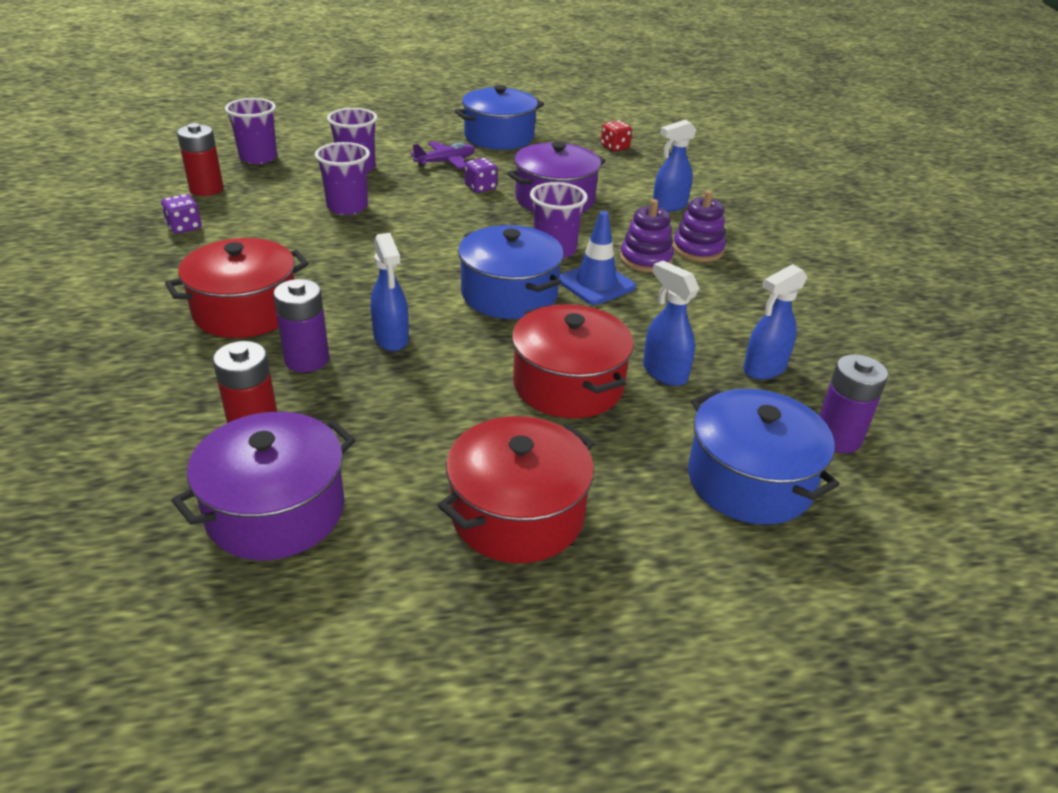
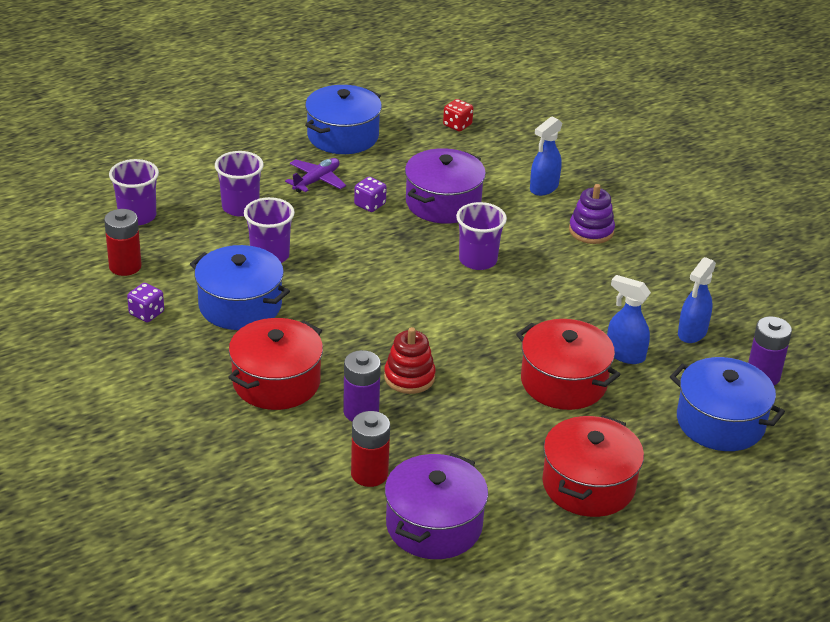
camera: 20 degrees left, 0 degrees up
(391, 338) = (409, 377): blue spray bottle -> red stacking toy
(509, 294) = (470, 313): blue pot -> blue pot (240, 305)
(596, 284) = (531, 286): blue traffic cone -> none
(645, 259) = (555, 252): purple stacking toy -> none

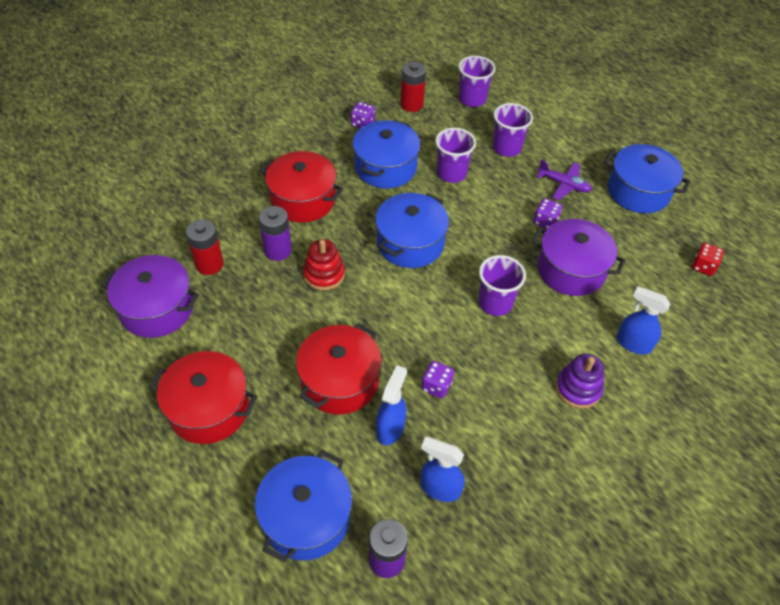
camera: 80 degrees right, 15 degrees up
(376, 305) = (410, 243): none -> blue pot
(578, 317) = (436, 386): none -> purple dice

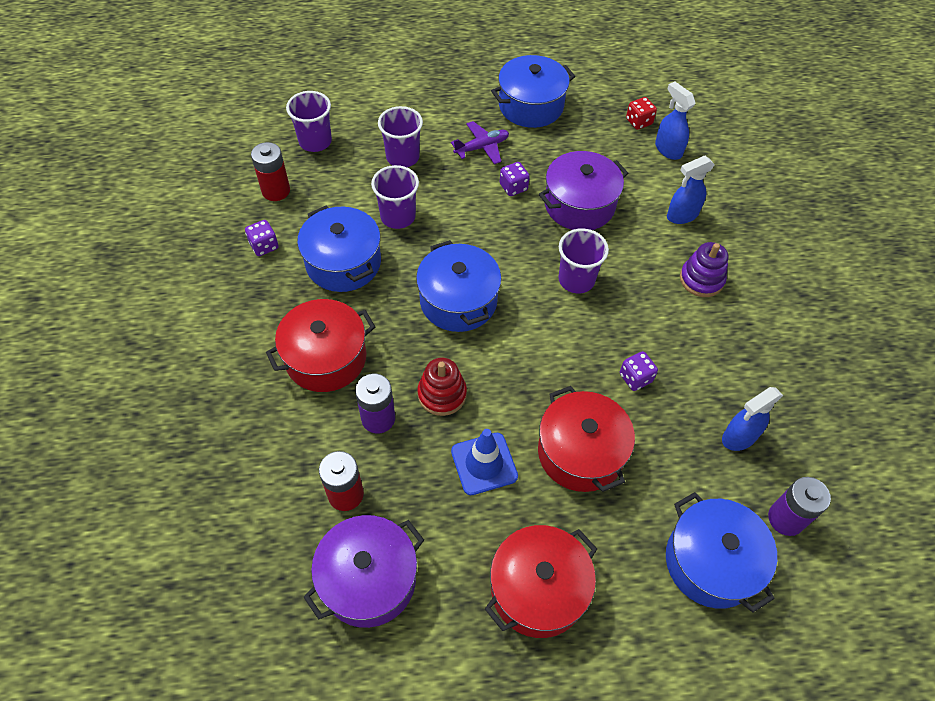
camera: 55 degrees left, 5 degrees up
(286, 326) = (484, 464): none -> blue traffic cone
(390, 428) = (657, 440): blue spray bottle -> blue spray bottle (668, 149)

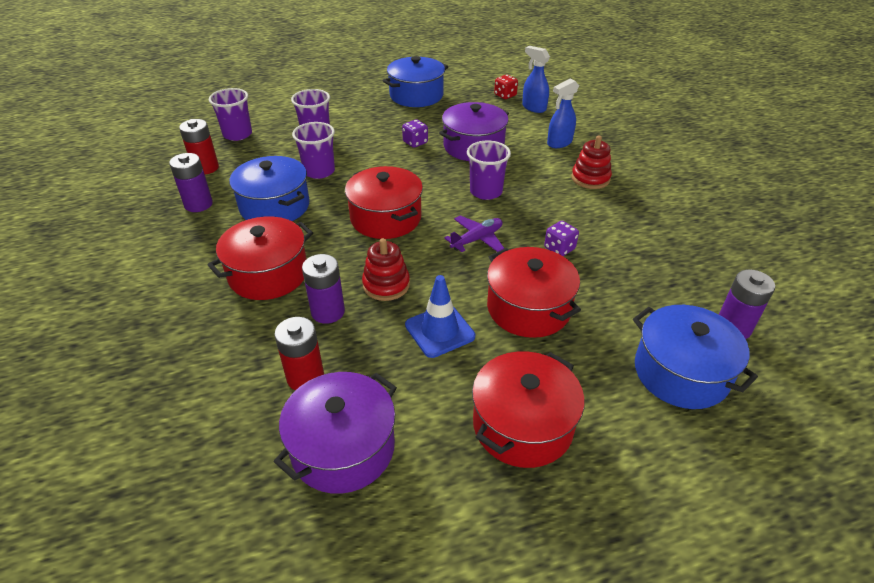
camera: 10 degrees left, 15 degrees down
(264, 246) = (198, 204): purple dice -> purple battery
(458, 301) = (386, 218): blue pot -> red pot
(482, 147) = (382, 122): purple plane -> purple plane (477, 239)
(701, 279) = (590, 178): purple stacking toy -> red stacking toy
(739, 437) = (665, 276): blue spray bottle -> none

